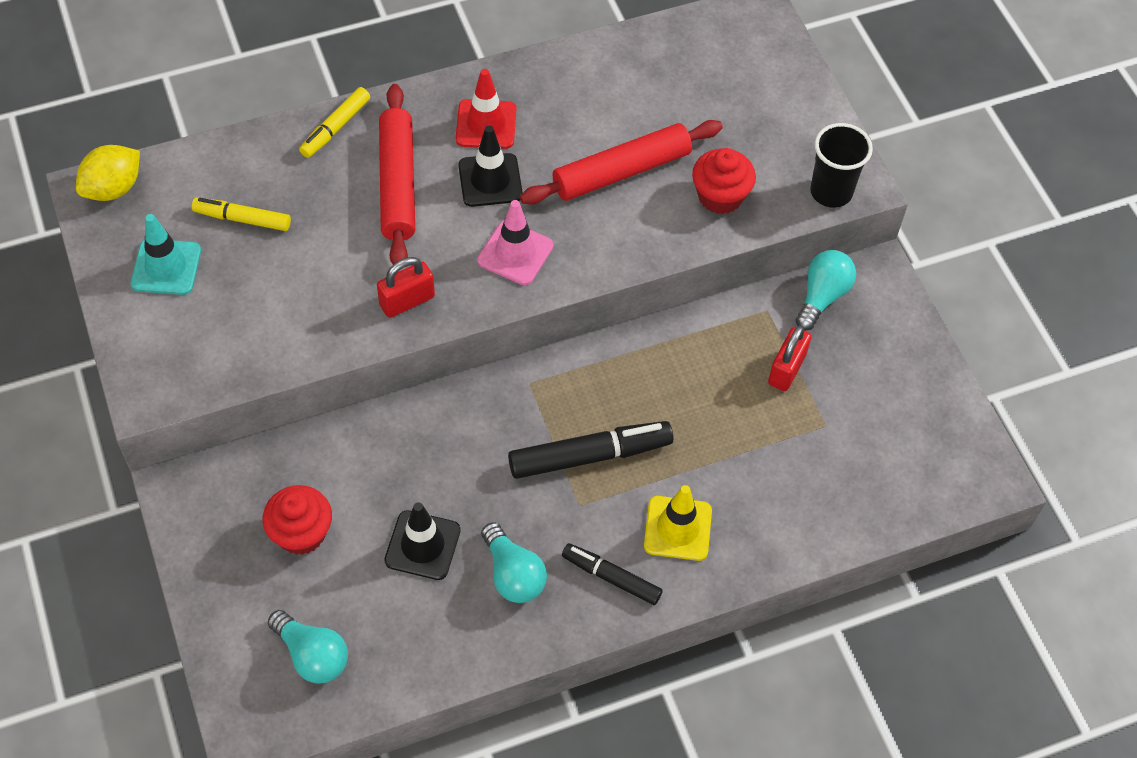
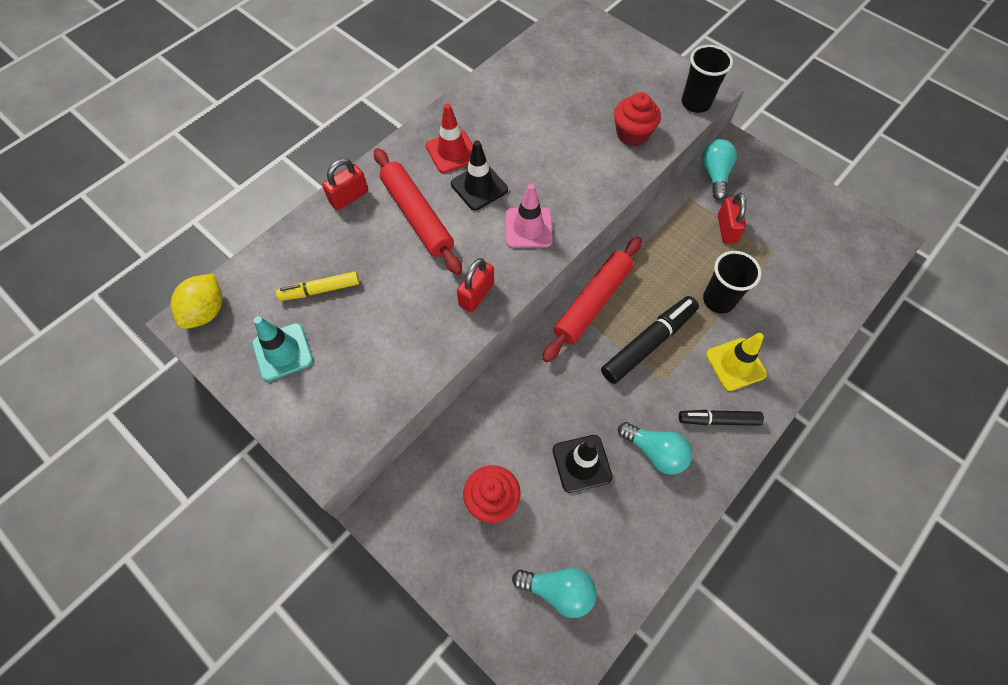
camera: 25 degrees left, 5 degrees up
(335, 128) = (349, 197): yellow marker -> red padlock
(621, 172) = (560, 145): red rolling pin -> red rolling pin (592, 303)
(712, 447) = (718, 300): none -> black cup

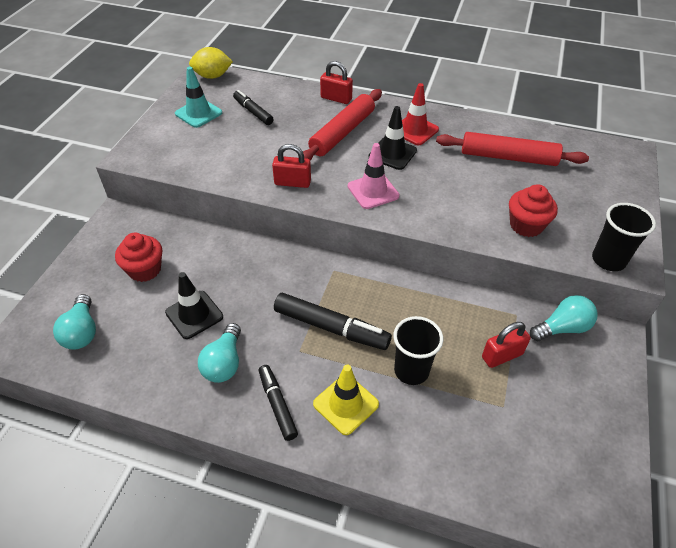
camera: 65 degrees right, 15 degrees down
(320, 290) = (253, 112): yellow marker -> black marker
(592, 303) = (350, 277): red rolling pin -> red rolling pin (508, 157)

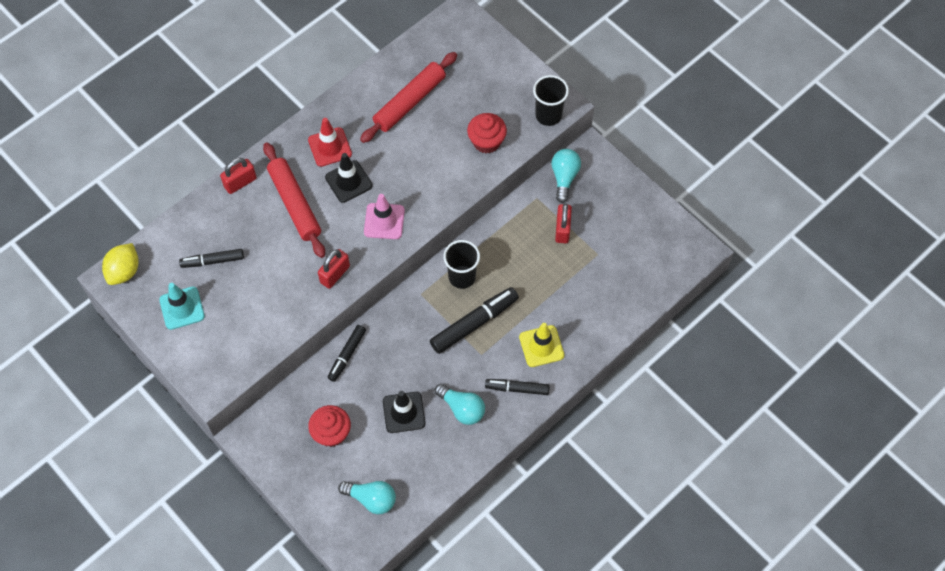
camera: 60 degrees left, 15 degrees up
(233, 246) = (347, 355): none -> black marker
(411, 370) = (540, 292): black cup -> black cup (462, 277)

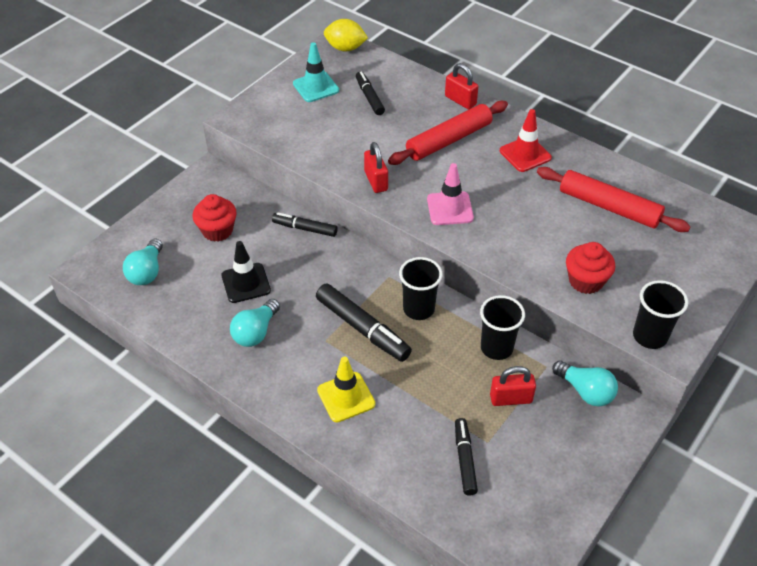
camera: 80 degrees right, 15 degrees down
(335, 274) = (376, 181): red padlock -> red padlock turned 45 degrees clockwise
(348, 181) = (489, 174): black traffic cone -> none
(513, 228) = (496, 348): none -> black cup
(517, 388) = (287, 380): black marker -> black marker (465, 459)
(564, 177) = (585, 391): turquoise light bulb -> turquoise light bulb turned 45 degrees clockwise

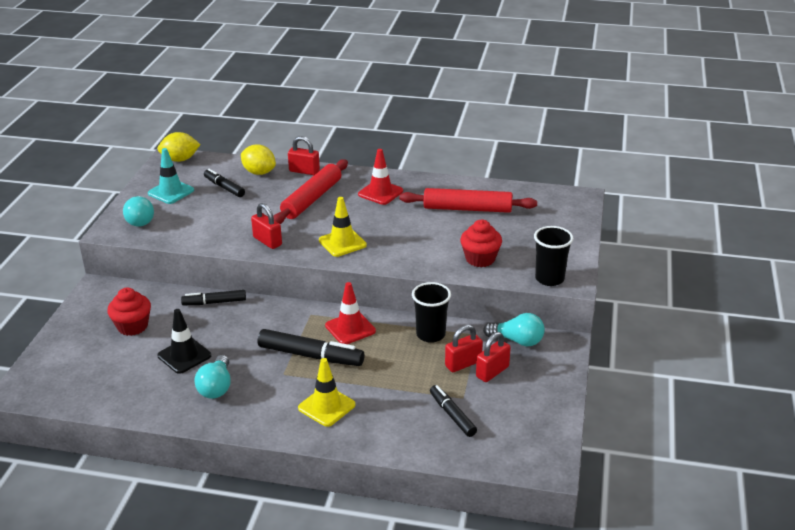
camera: 25 degrees left, 15 degrees down
(147, 272) = (82, 375): turquoise light bulb -> turquoise light bulb (140, 220)
(414, 88) = (259, 172): none -> yellow lemon
(418, 309) = (350, 328): black cup -> red traffic cone
(450, 208) = (342, 243): pink traffic cone -> yellow traffic cone
(536, 421) = (492, 372): none -> red padlock

